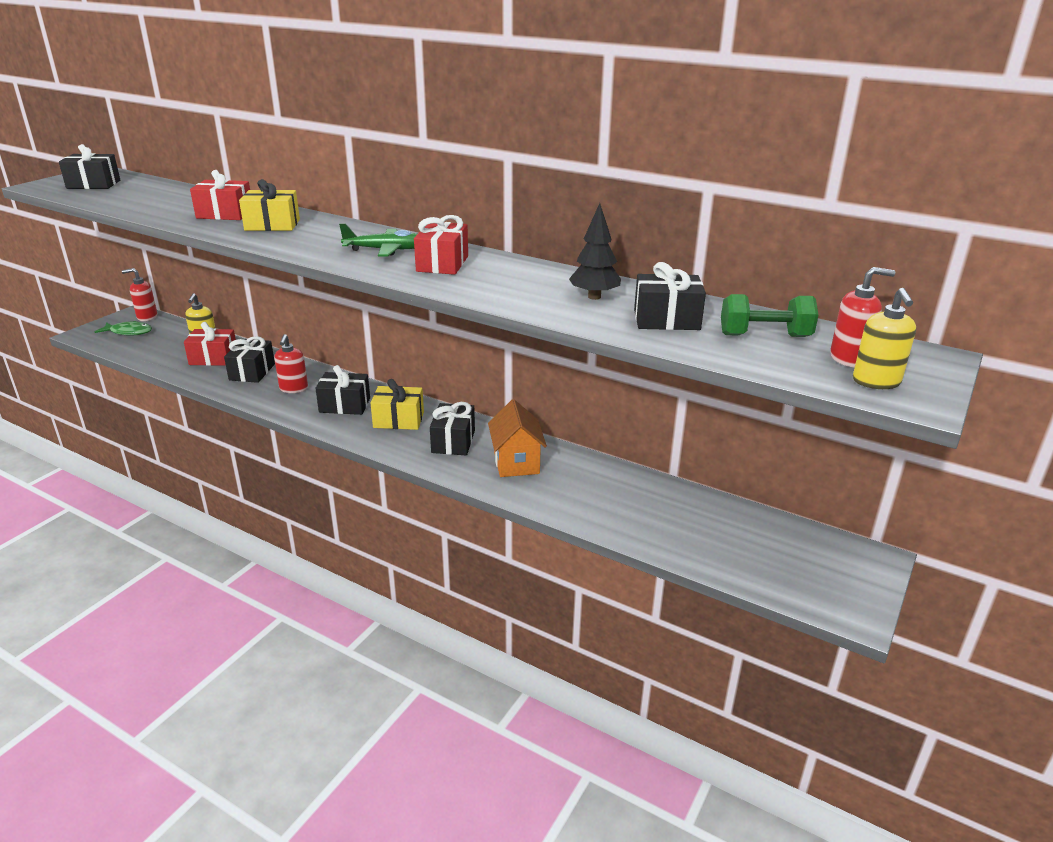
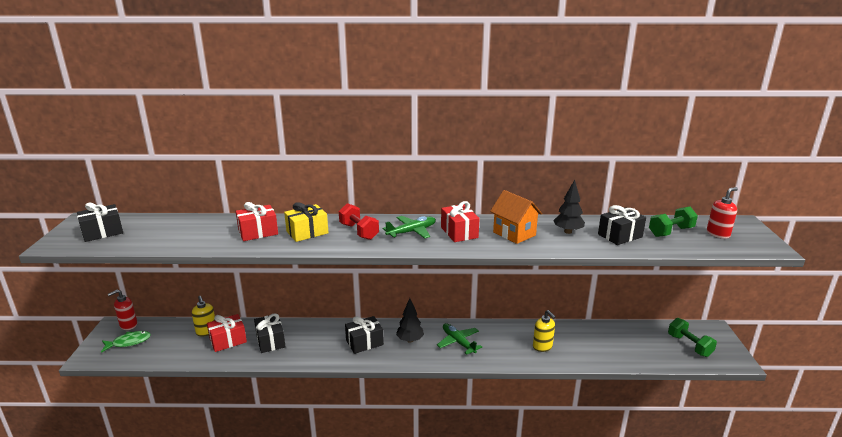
camera: 30 degrees left, 5 degrees down
(293, 389) = (316, 343): red soap dispenser -> none
(327, 236) = (359, 231): none -> red dumbbell
(398, 420) = (410, 340): yellow gift -> black tree
(453, 441) = (458, 342): black gift -> green plane
(516, 463) = (507, 342): orange house -> orange house (514, 234)
(796, 563) = (689, 345): none -> green dumbbell
(876, 382) = (744, 243): yellow soap dispenser -> yellow soap dispenser (542, 347)

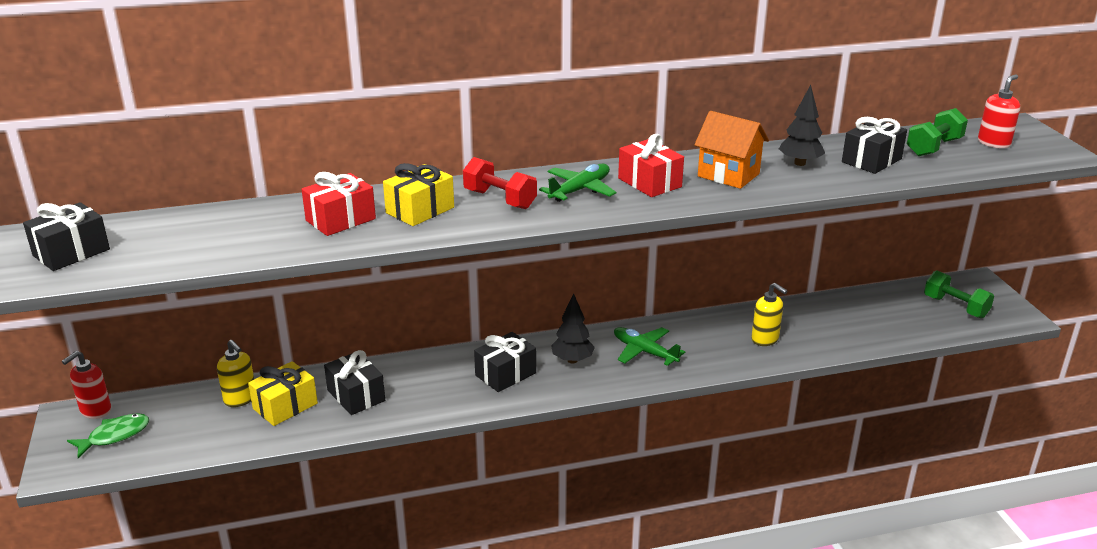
camera: 15 degrees left, 5 degrees up
(228, 340) = (285, 406): red gift -> yellow gift

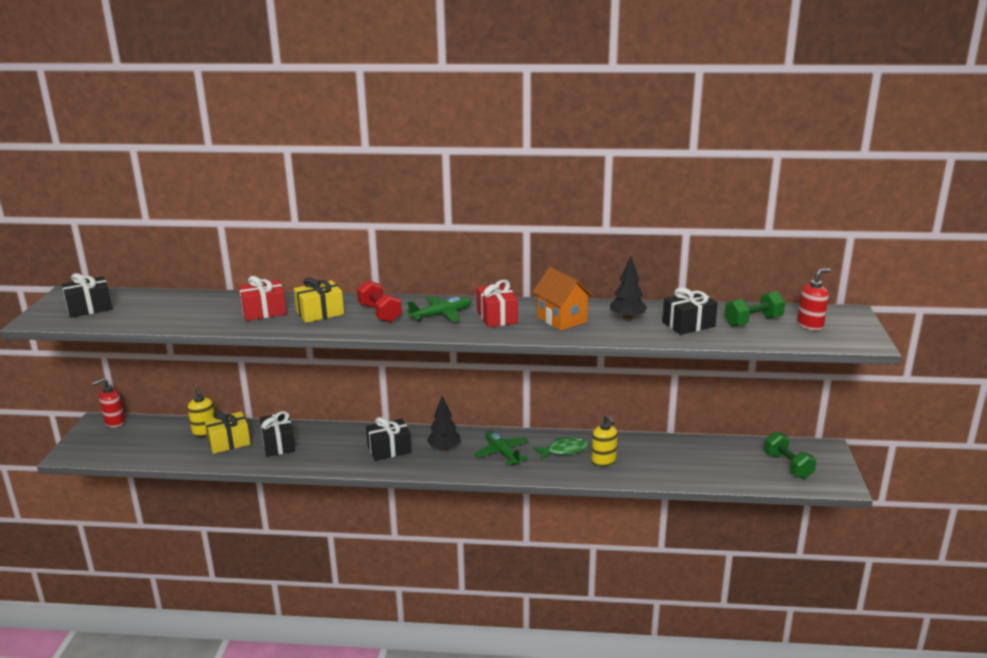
camera: 20 degrees right, 5 degrees down
(115, 436) = (115, 440): green fish -> green fish (564, 450)

